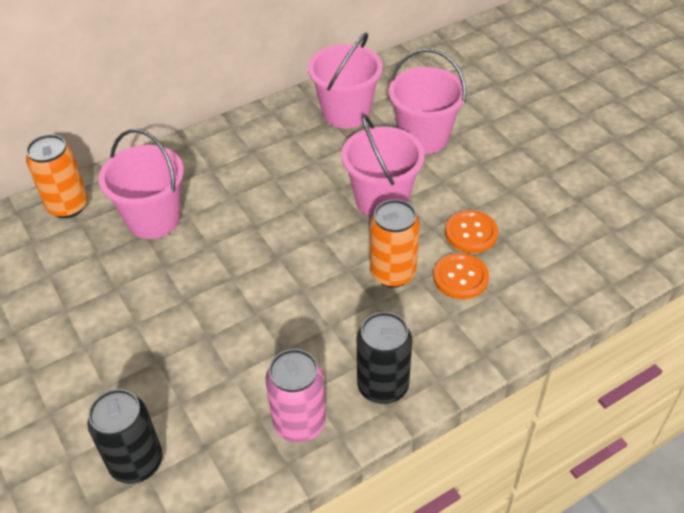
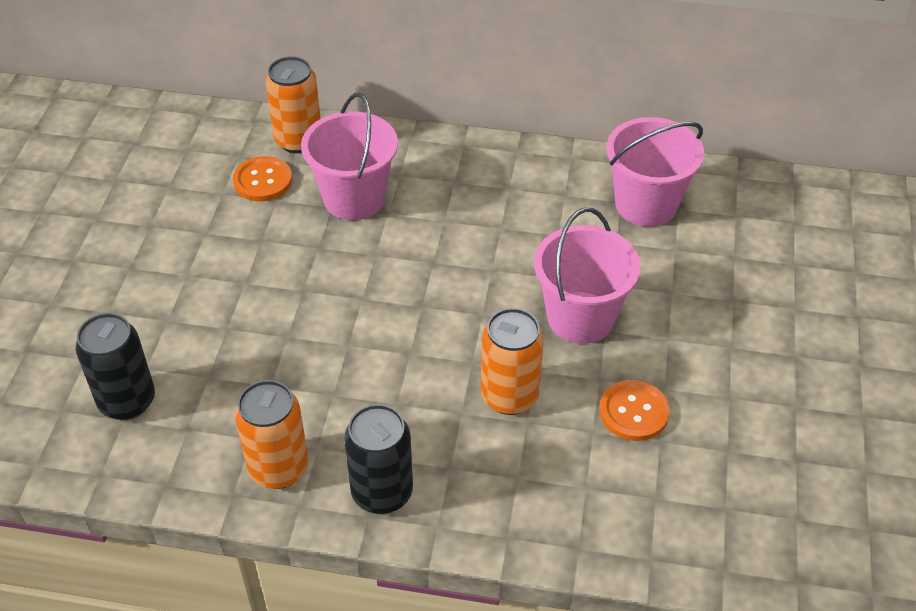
camera: 40 degrees right, 0 degrees up
(299, 423) = (278, 468): pink can -> orange can
(424, 137) = (700, 281): pink bucket -> none
(460, 277) = (571, 448): orange button -> orange button (263, 181)

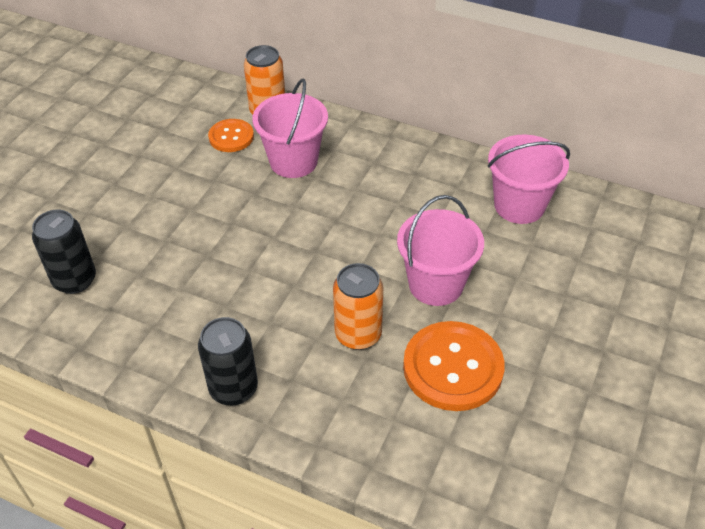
camera: 15 degrees right, 0 degrees up
(278, 468) = (164, 353): orange can -> none
(633, 412) = (453, 368): orange button -> orange button, size x1.75

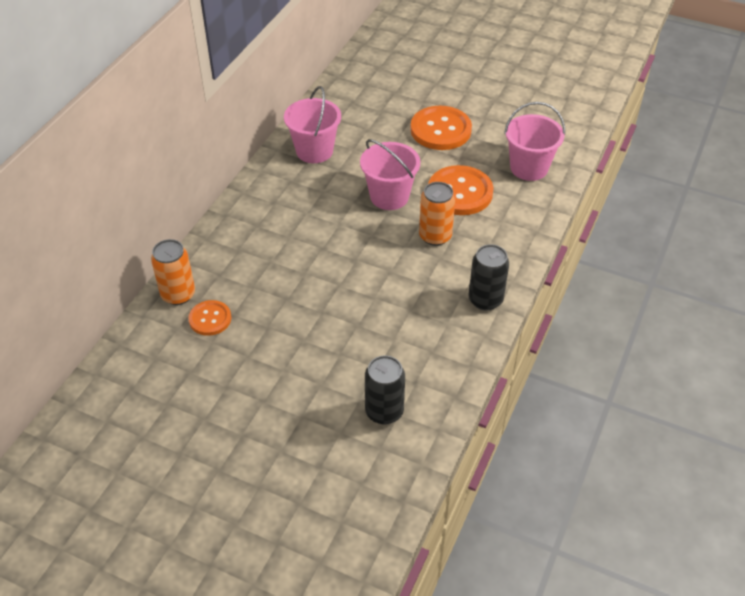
camera: 90 degrees left, 0 degrees up
(293, 161) = (250, 275): pink bucket -> pink bucket (529, 168)
(598, 348) = (440, 130): none -> orange button

